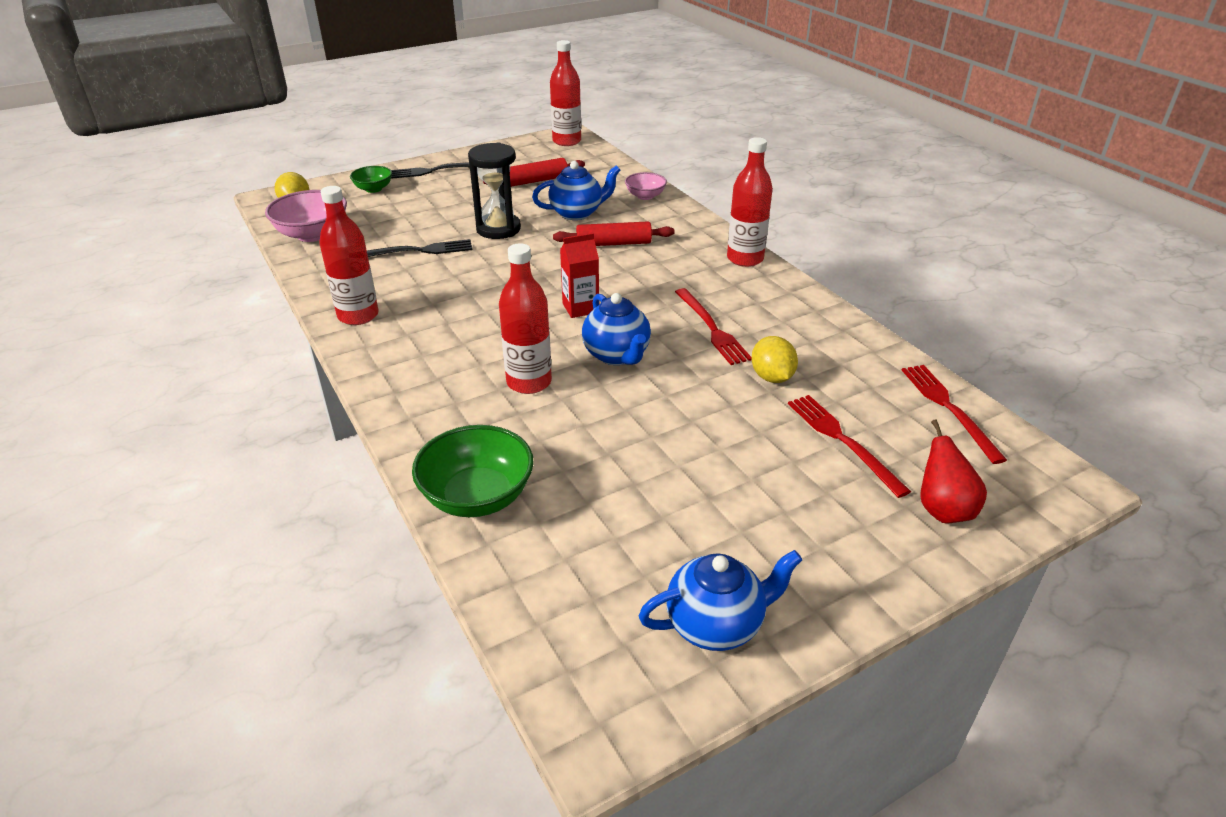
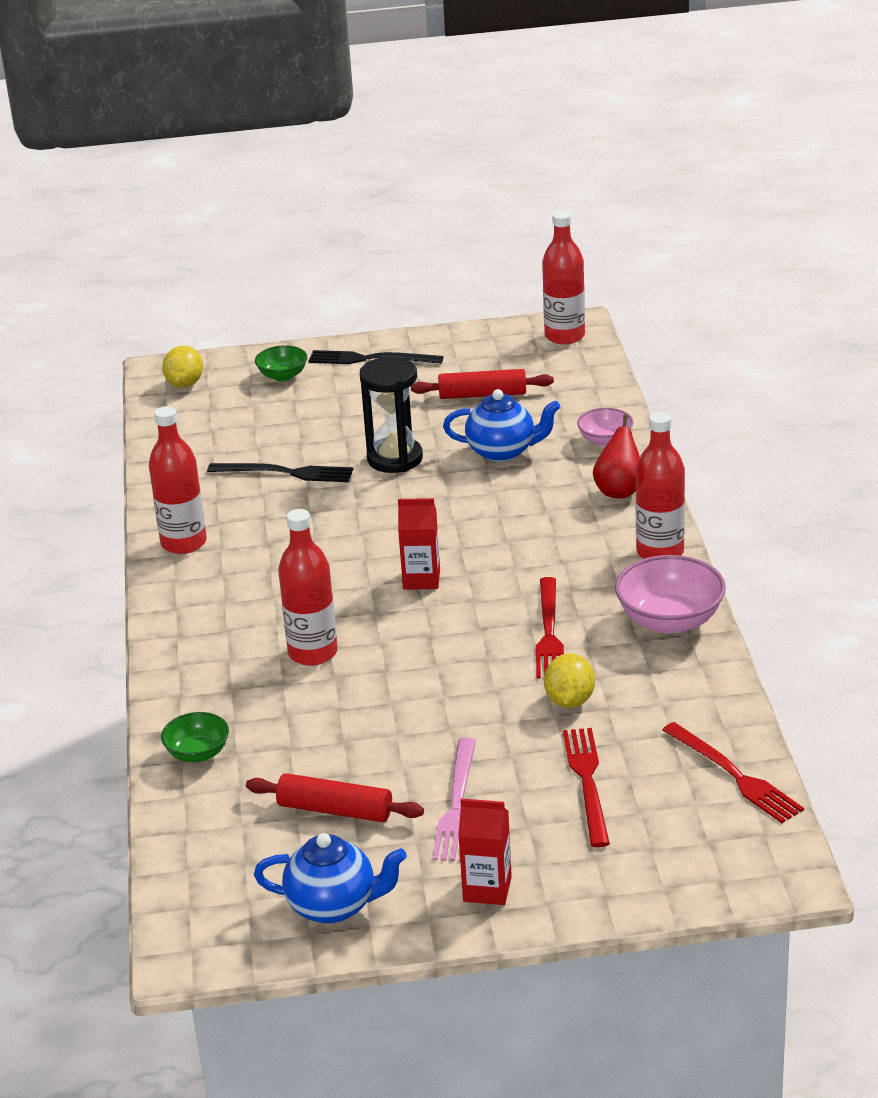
camera: 25 degrees right, 5 degrees down
(312, 234) = (185, 430): pink bowl -> pink bowl (670, 620)
(477, 496) = (198, 753): green bowl -> green bowl, size x0.58
(613, 243) = (517, 503): red rolling pin -> red rolling pin (335, 810)
(617, 355) = (422, 642): blue teapot -> none
(752, 488) = (457, 805): none -> pink fork
(843, 564) = (487, 889): none -> red carton
(942, 510) = (627, 868): red pear -> red pear (619, 491)
(948, 408) = (734, 775): red fork -> red fork turned 135 degrees clockwise

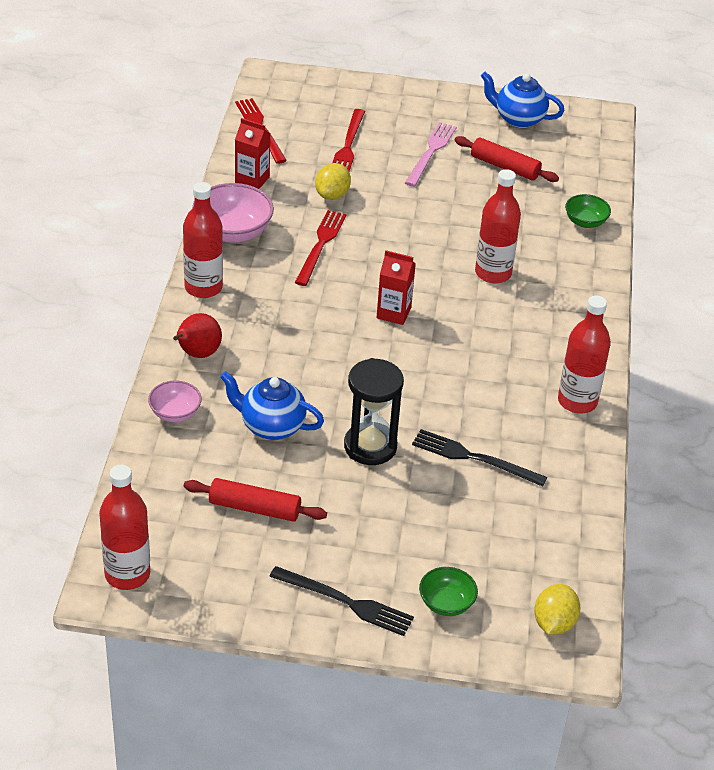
camera: 170 degrees left, 10 degrees up
(487, 889) = (431, 107): red carton -> red carton (252, 180)

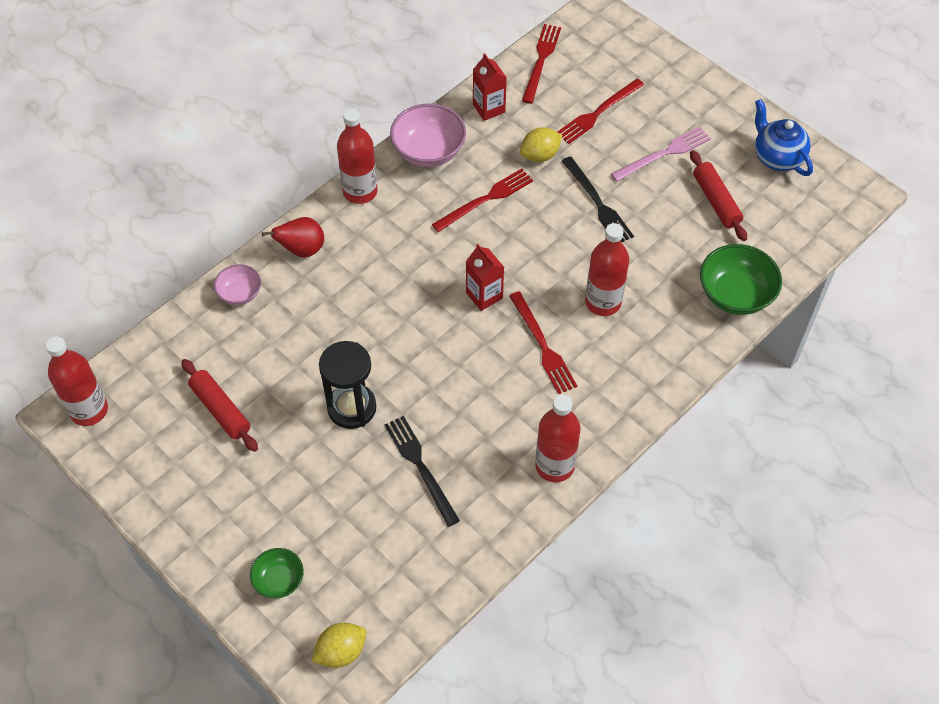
camera: 40 degrees right, 15 degrees up
(271, 426) = (296, 346): blue teapot -> none
(346, 602) = (210, 530): black fork -> black fork (598, 203)
(479, 325) = (543, 346): none -> red fork
(585, 222) = (735, 294): green bowl -> green bowl, size x1.72

